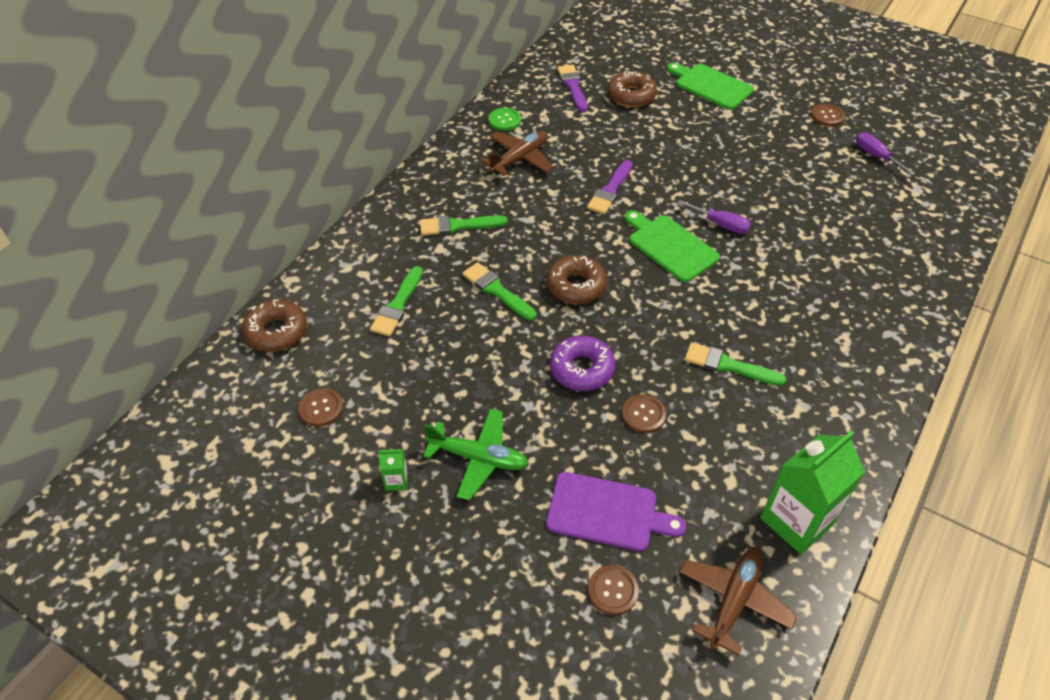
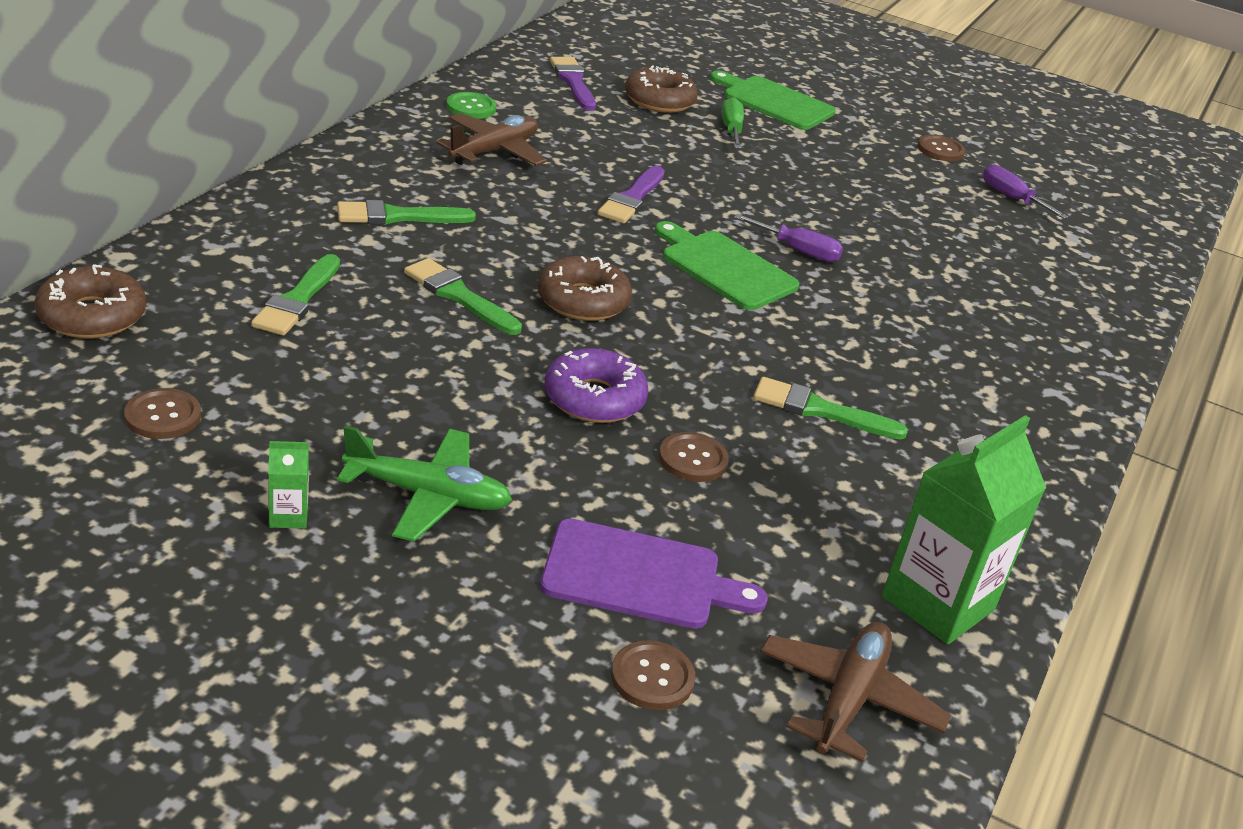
camera: 10 degrees left, 15 degrees down
(680, 117) = (731, 130): none -> green screwdriver

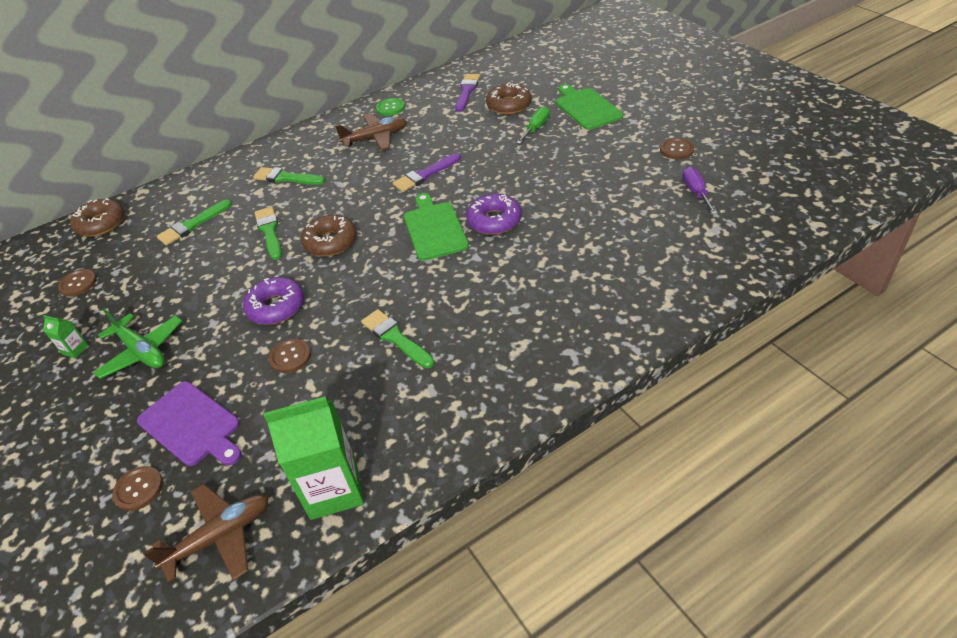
camera: 40 degrees right, 10 degrees up
(798, 251) = (494, 221): purple screwdriver -> purple donut

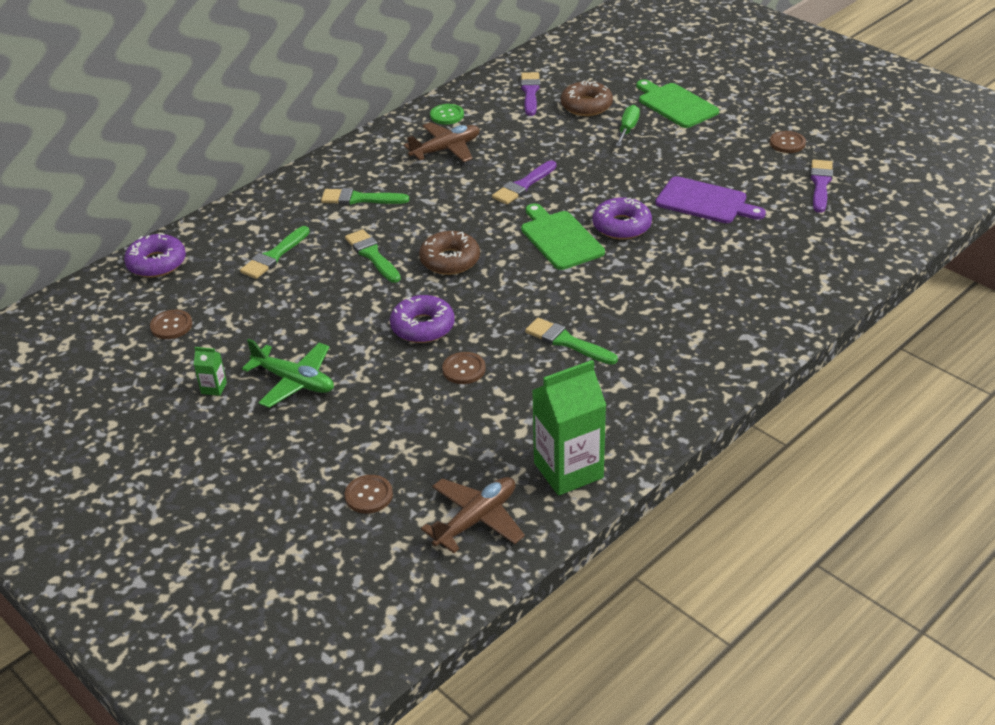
camera: 15 degrees left, 5 degrees down
(101, 224) = (157, 263): brown donut -> purple donut
(192, 425) = (392, 438): purple cutting board -> purple cutting board (705, 202)
(696, 192) = (820, 184): purple screwdriver -> purple brush

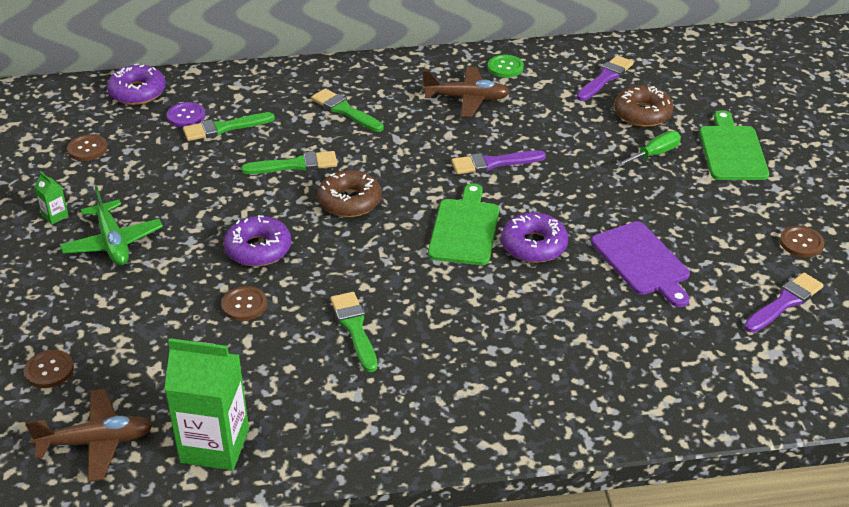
camera: 35 degrees right, 0 degrees up
(228, 262) = (186, 116): none -> purple button
(372, 255) = (295, 165): green brush -> green brush turned 75 degrees clockwise

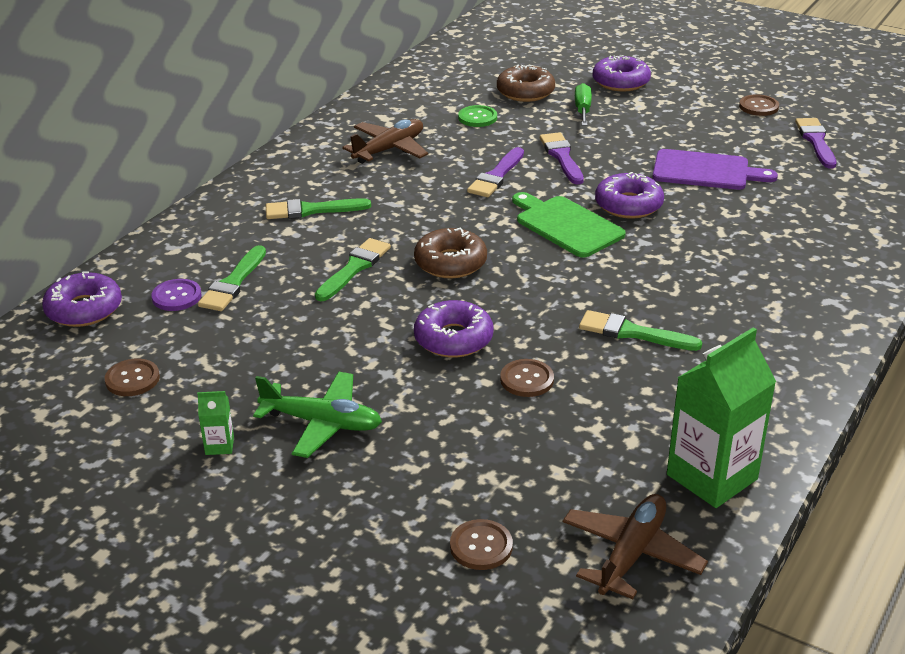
camera: 50 degrees left, 5 degrees down
(505, 67) = (373, 115): green button -> green button (477, 117)
(605, 78) = (456, 85): purple brush -> purple brush (561, 157)
(732, 150) = (620, 82): green cutting board -> purple donut

